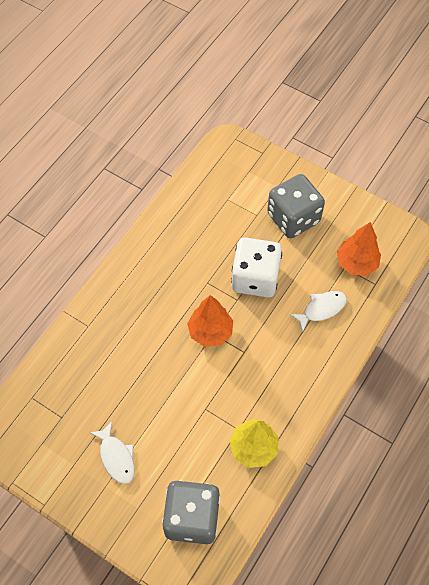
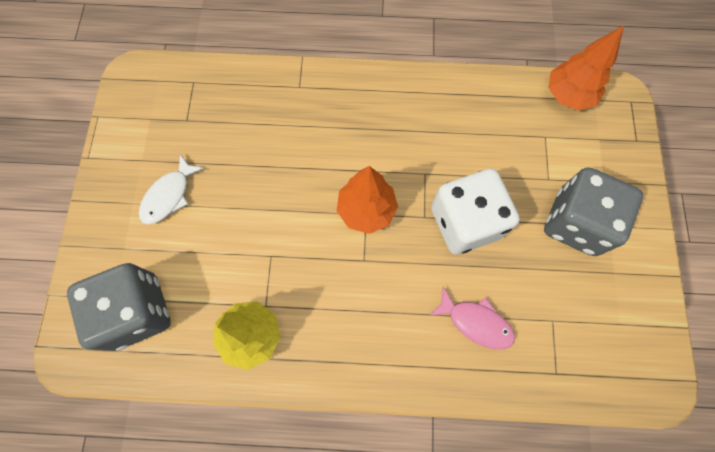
camera: 60 degrees right, 10 degrees up
(321, 309) = (475, 322): white fish -> pink fish
(356, 263) = (568, 333): orange tree -> orange tree (568, 95)

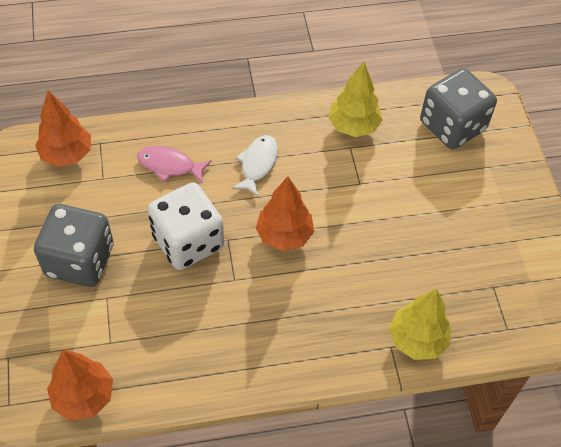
camera: 165 degrees right, 15 degrees down
(169, 195) = (473, 214): white fish -> white fish (257, 164)
(274, 88) = (417, 340): none -> yellow tree
(595, 363) = (67, 154): none -> orange tree

